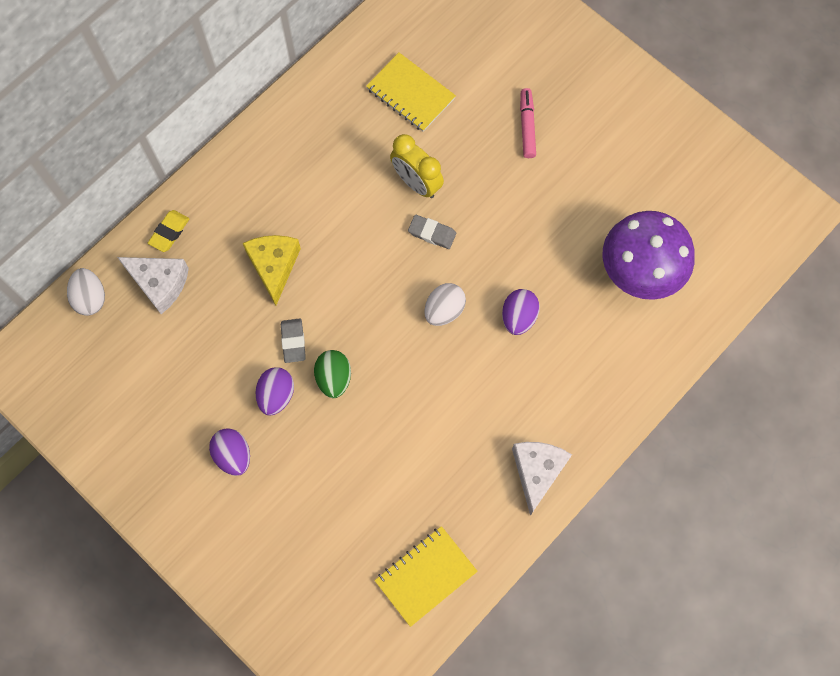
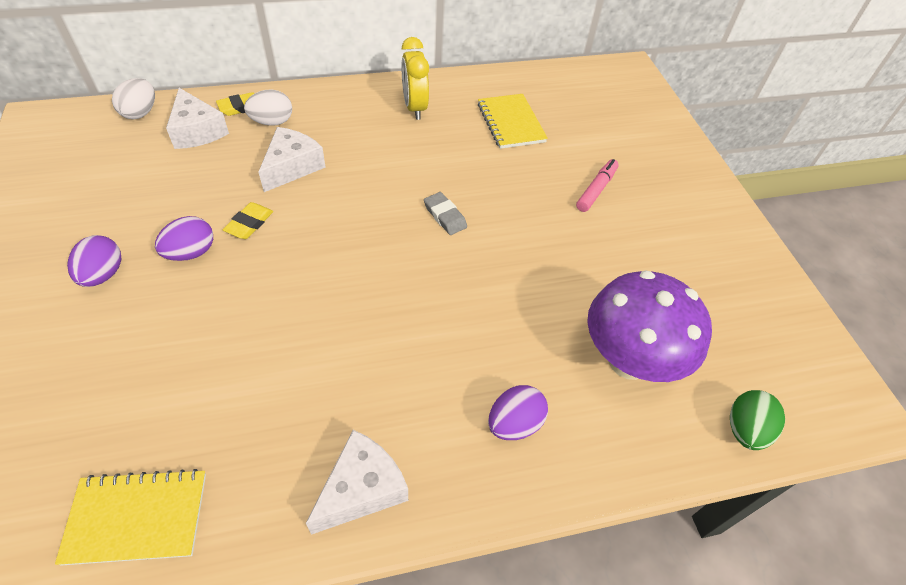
camera: 30 degrees right, 20 degrees down
(274, 266) = (292, 167): yellow cheese -> white cheese
(293, 341) = (249, 223): grey eraser -> yellow eraser
(334, 378) = (252, 270): green egg -> green egg (745, 430)
(416, 183) = (463, 177): yellow clock -> yellow clock (414, 108)
(444, 310) = (402, 277): white egg -> white egg (272, 122)
(518, 317) = (469, 325): purple egg -> purple egg (514, 423)

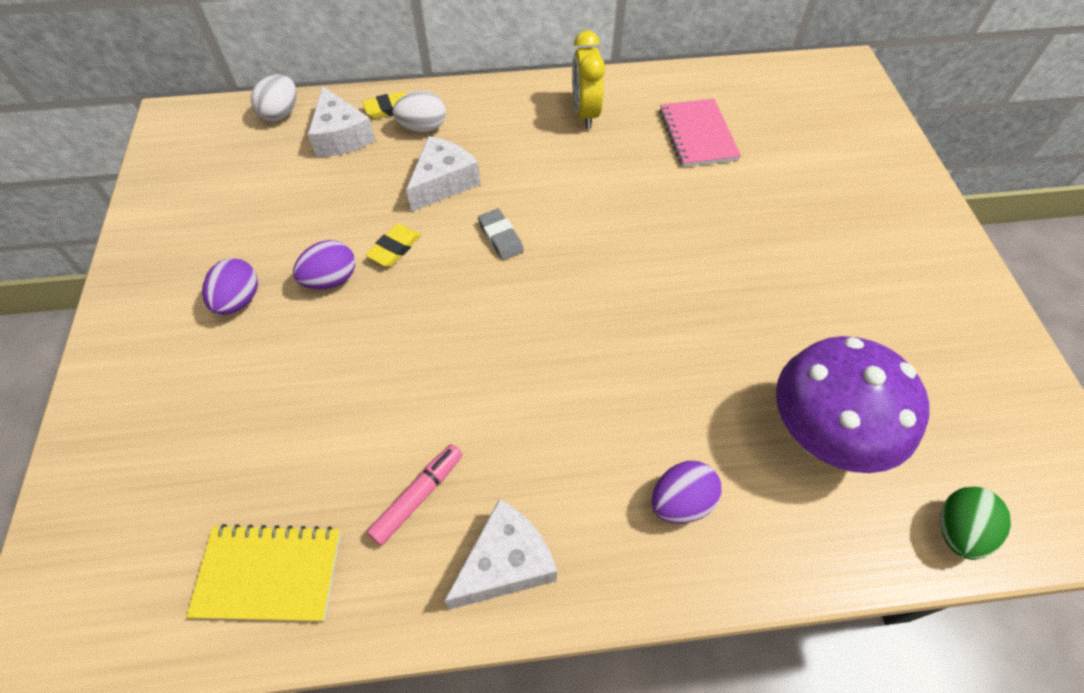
camera: 10 degrees right, 5 degrees up
(445, 216) = (614, 248): grey eraser -> grey eraser (500, 237)
(510, 123) = (697, 135): yellow notebook -> pink notebook
(596, 190) = (795, 222): pink marker -> pink marker (417, 497)

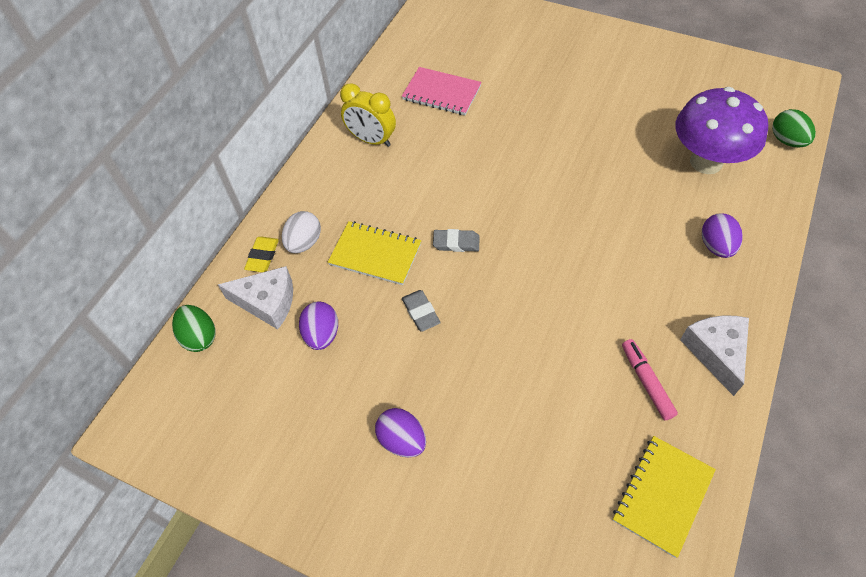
camera: 55 degrees left, 0 degrees up
(281, 113) = (199, 337): white egg -> green egg
(331, 280) = (424, 366): purple egg -> purple egg (322, 334)
(394, 248) = (421, 312): yellow eraser -> grey eraser
(443, 182) = (375, 254): white cheese -> yellow notebook

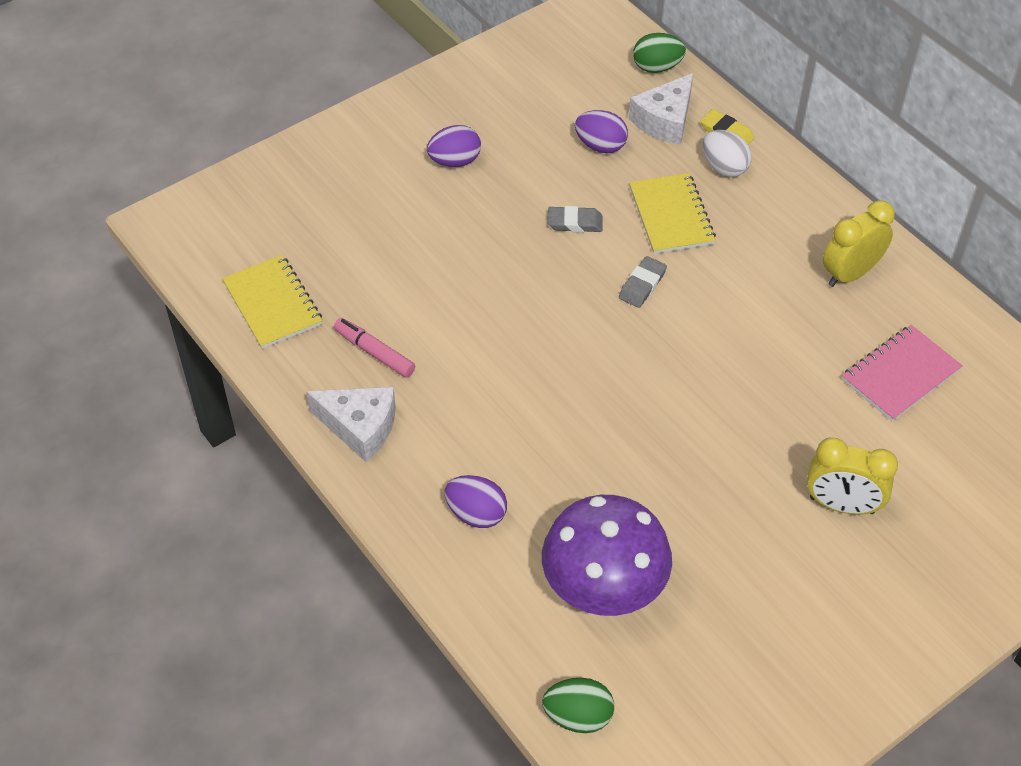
camera: 115 degrees right, 5 degrees down
(375, 254) = (671, 216): yellow notebook -> yellow notebook turned 60 degrees counterclockwise
(556, 87) = (842, 505): none -> yellow clock
(646, 382) = (374, 353): pink marker -> pink marker turned 150 degrees counterclockwise

